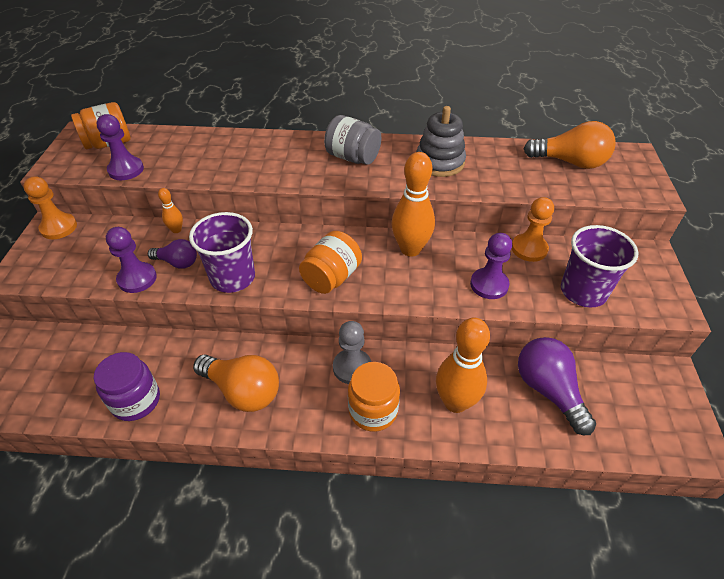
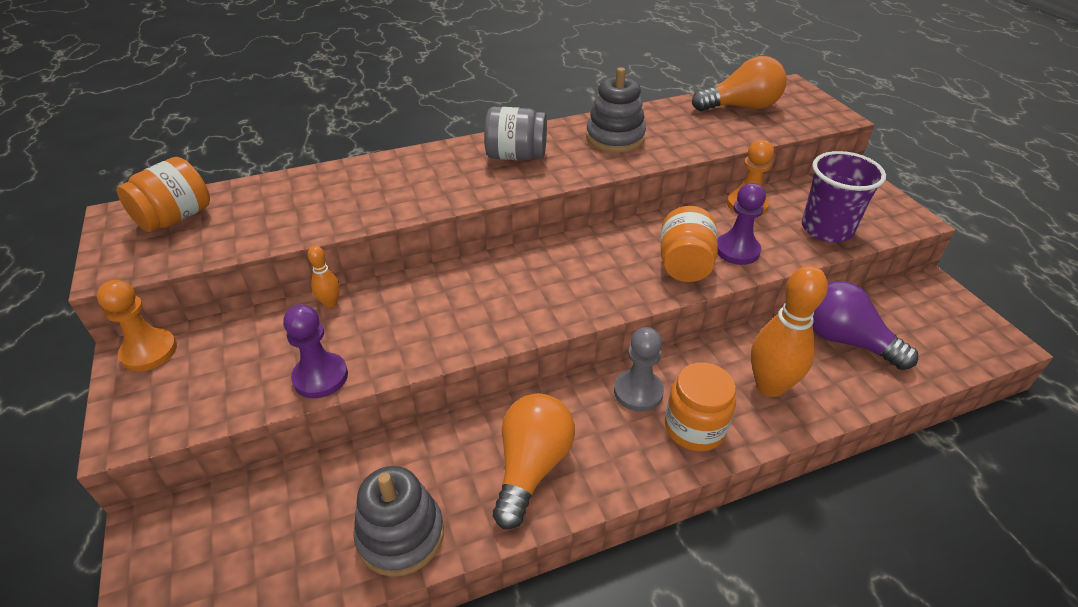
camera: 25 degrees left, 5 degrees down
(126, 170) = (229, 242): purple pawn -> none
(136, 401) = (400, 535): purple jar -> grey stacking toy
(177, 262) = (362, 340): purple light bulb -> none
(233, 278) = (449, 334): purple cup -> none
(243, 391) = (531, 467): orange light bulb -> orange light bulb turned 75 degrees counterclockwise
(331, 277) = (568, 296): orange jar -> orange jar (684, 265)
(410, 249) = (631, 240): orange bowling pin -> none

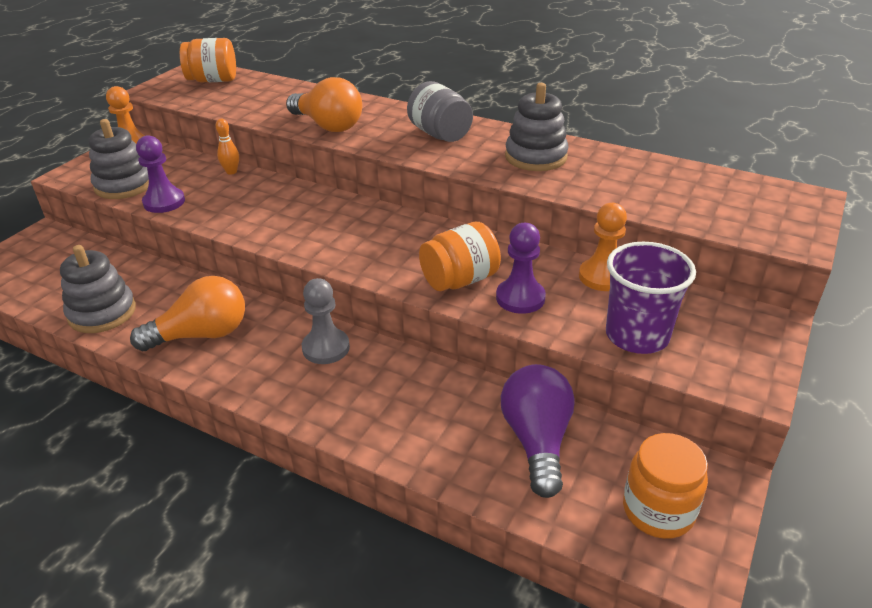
camera: 50 degrees right, 5 degrees down
(232, 394) = (124, 185): none -> grey stacking toy
(694, 428) = (316, 393): orange jar -> orange jar (658, 511)
(741, 107) = (705, 188): orange light bulb -> orange light bulb (328, 125)
(770, 386) = (413, 415): orange bowling pin -> none

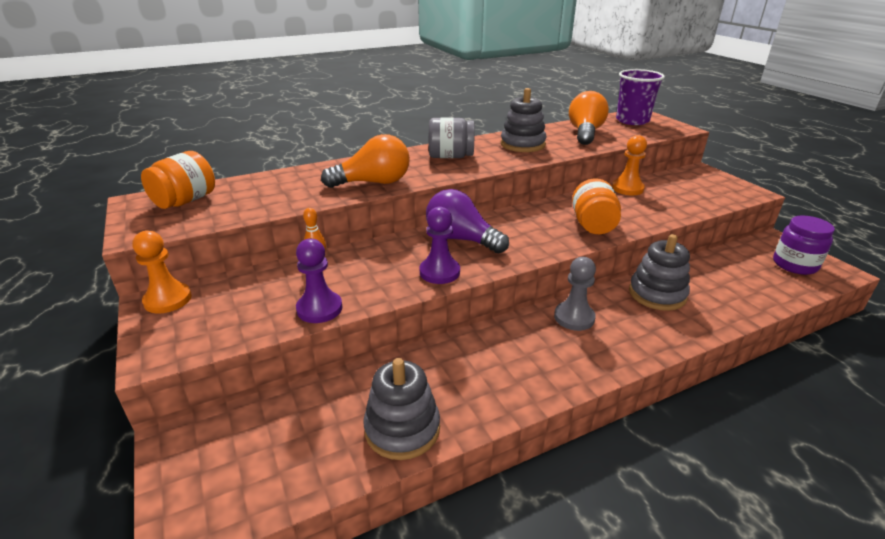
camera: 55 degrees left, 5 degrees down
(124, 185) = (246, 324): grey stacking toy -> grey stacking toy (657, 294)
(202, 335) = (502, 373): orange light bulb -> orange light bulb (585, 133)
(520, 298) = (630, 215): purple pawn -> purple pawn (439, 272)
(537, 441) = (723, 276): purple light bulb -> purple light bulb (461, 239)
(637, 335) = (692, 200): purple cup -> purple cup (632, 120)
(658, 511) = (794, 265): orange jar -> purple jar

